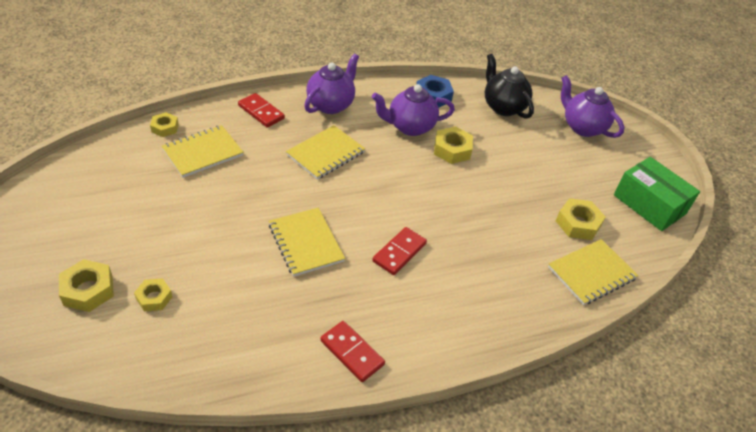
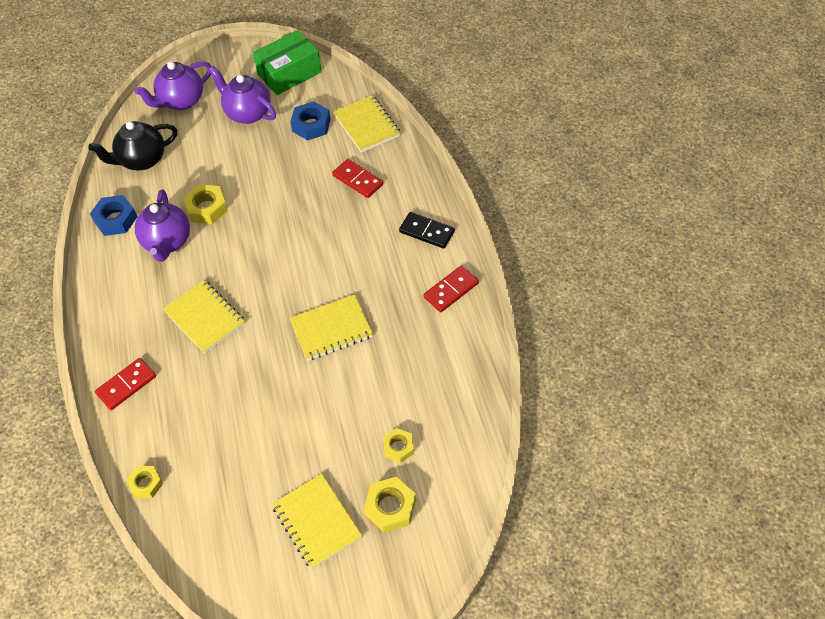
camera: 80 degrees left, 10 degrees up
(203, 153) = (194, 436): yellow notebook -> yellow notebook (317, 522)
(331, 105) = (120, 315): purple teapot -> purple teapot (247, 113)
(399, 252) = (344, 255): red domino -> red domino (358, 180)
(438, 330) = (427, 232): none -> black domino
(578, 223) = (311, 125): yellow nut -> blue nut

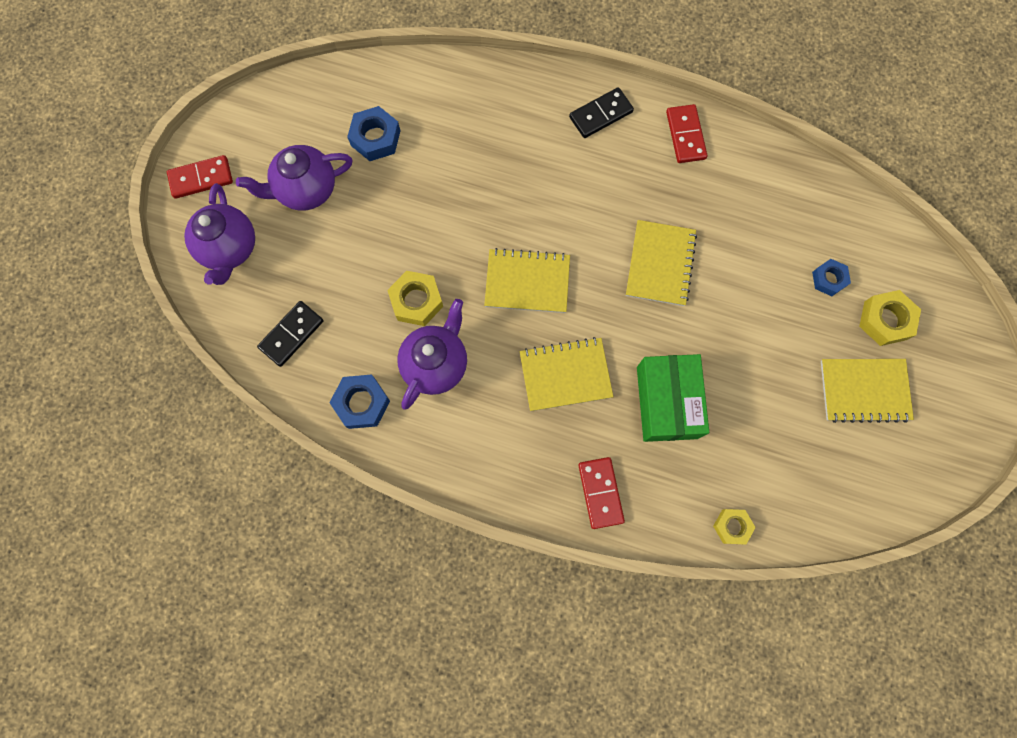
camera: 60 degrees left, 20 degrees up
(142, 160) = (291, 334): black teapot -> black domino
(167, 242) = (436, 364): purple teapot -> purple teapot turned 90 degrees counterclockwise
(289, 73) = (278, 117): green box -> green box (667, 402)
(358, 180) = (487, 137): red domino -> red domino (201, 178)
(367, 125) = (418, 86): yellow notebook -> yellow notebook (527, 282)
(398, 447) = (828, 279): yellow nut -> blue nut

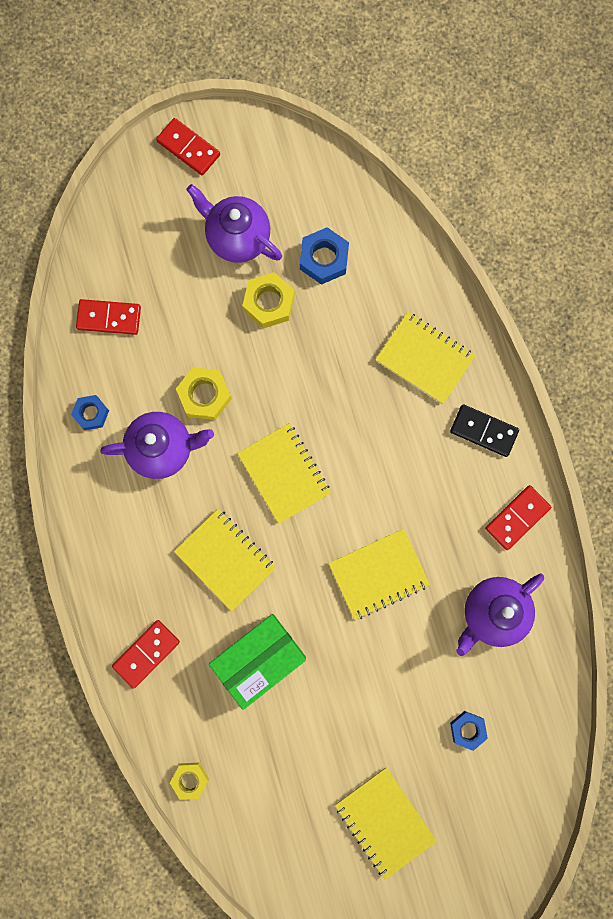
camera: 55 degrees right, 5 degrees up
(230, 249) = (145, 217): purple teapot -> purple teapot (492, 612)
(291, 334) = (109, 318): black domino -> red domino
(362, 403) = (91, 413): blue nut -> blue nut, size x0.66
(512, 119) = (424, 359): none -> yellow notebook
(885, 320) = (463, 802): yellow nut -> yellow nut (269, 303)

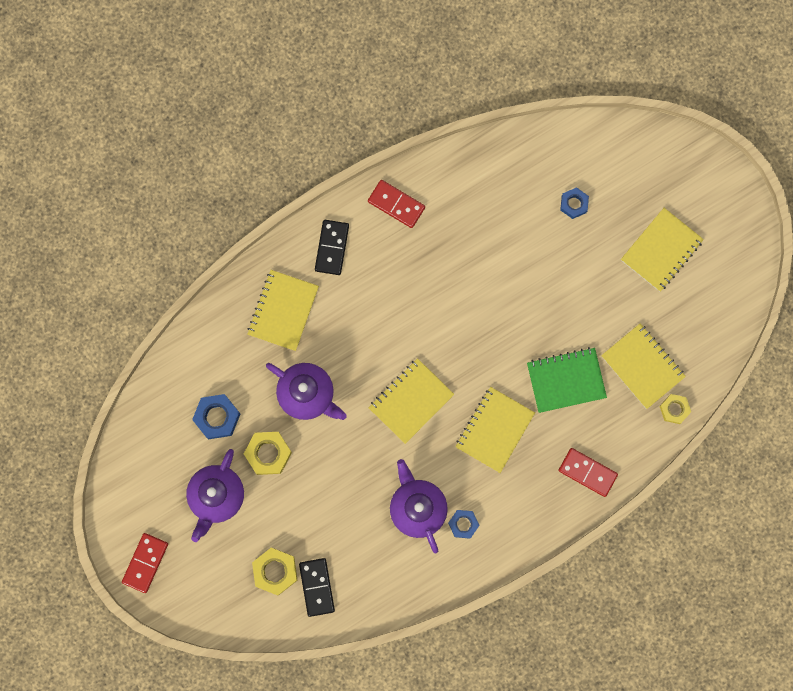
camera: 105 degrees left, 0 degrees up
(91, 413) = (404, 577): blue nut -> blue nut (463, 524)
(109, 318) = (316, 587): red domino -> black domino
(205, 395) = (363, 485): yellow nut -> yellow nut (275, 571)
(259, 659) = (566, 380): green box -> green notebook
(378, 574) = (472, 303): yellow notebook -> yellow notebook (642, 366)
(492, 612) = (477, 206): purple teapot -> purple teapot (307, 394)

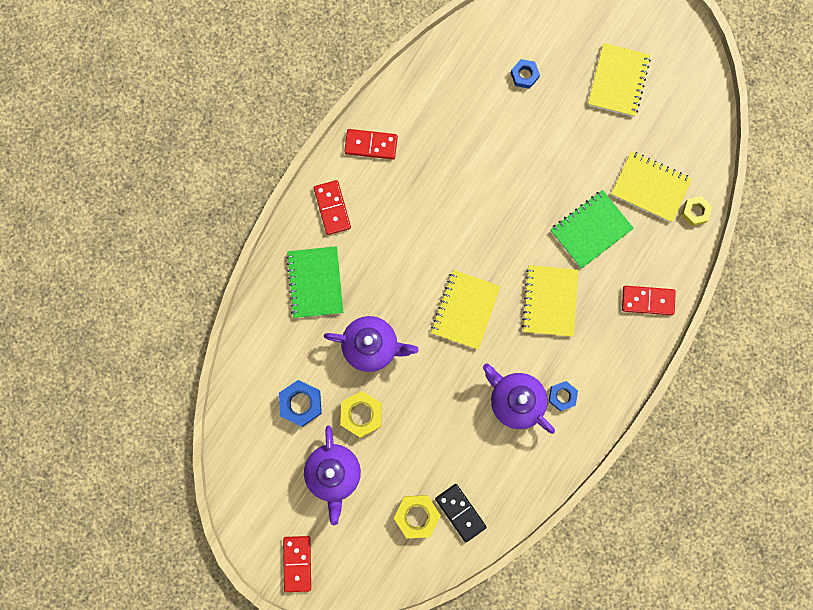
camera: 25 degrees left, 0 degrees up
(283, 311) = (315, 282): yellow notebook -> green notebook
(331, 248) = (332, 208): black domino -> red domino

